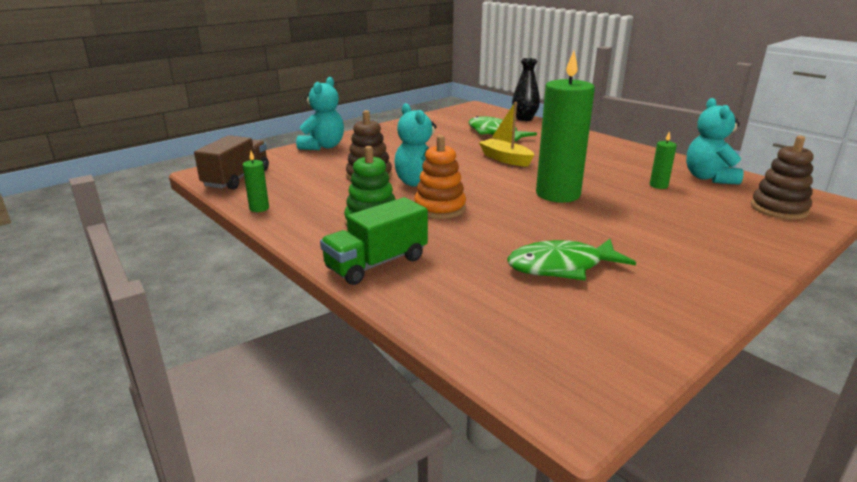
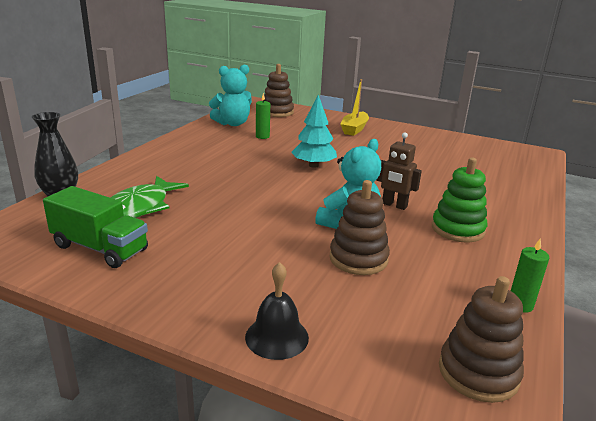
camera: 115 degrees left, 0 degrees up
(237, 178) = (478, 372): brown truck -> brown stacking toy
(323, 146) = (277, 337): turquoise teddy bear -> black bell
(376, 263) = (511, 212): green truck -> green truck (100, 248)
(440, 208) = (394, 205): orange stacking toy -> brown robot
(505, 159) = (239, 192): yellow boat -> yellow boat (354, 129)
(558, 194) = (313, 165): green candle -> turquoise tree
(561, 266) = (428, 159): green fish -> none

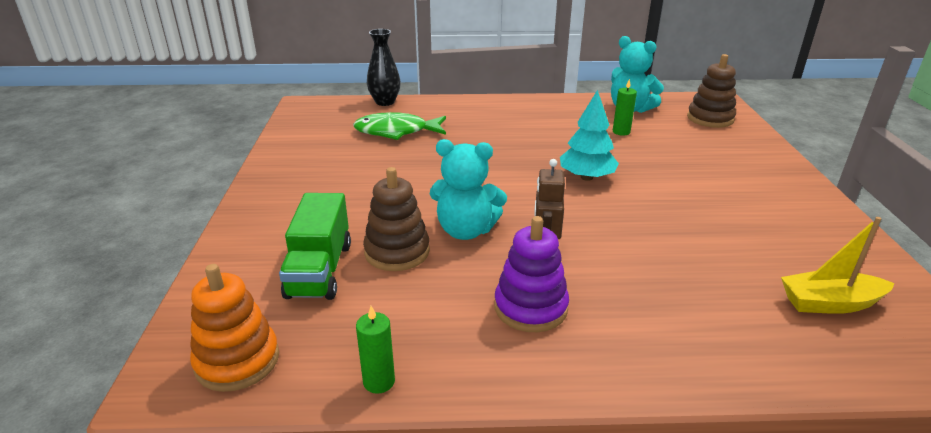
camera: 65 degrees right, 5 degrees up
(100, 248) = (323, 140): green truck -> green truck (319, 270)
(277, 337) = (246, 241): black bell -> none
(354, 129) = (746, 174): yellow boat -> yellow boat (829, 303)
(457, 229) = (530, 307): green stacking toy -> purple stacking toy
(478, 372) = (237, 361): brown stacking toy -> orange stacking toy

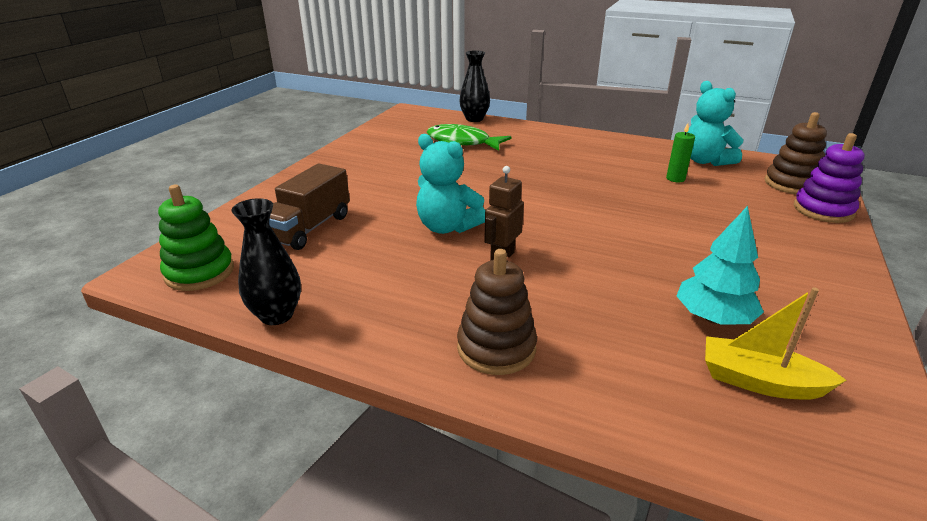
camera: 25 degrees right, 0 degrees up
(237, 361) = (199, 272): orange stacking toy -> green stacking toy
(319, 270) = (309, 228): green truck -> brown truck
(379, 381) = (276, 315): green candle -> black vase
(397, 252) = (377, 229): brown stacking toy -> brown stacking toy (496, 348)
(530, 307) = (444, 298): purple stacking toy -> purple stacking toy (823, 210)
(586, 177) = (600, 209): turquoise tree -> turquoise tree (713, 318)

